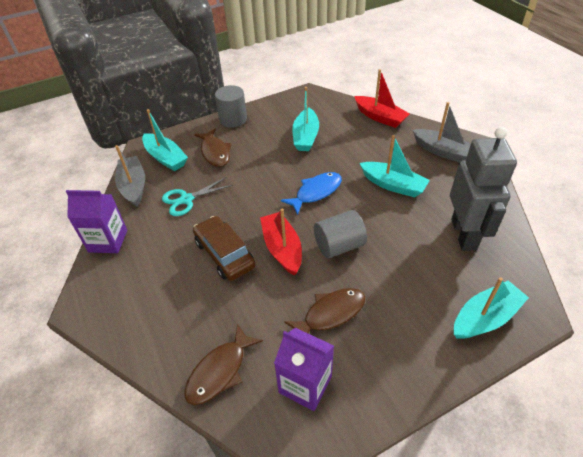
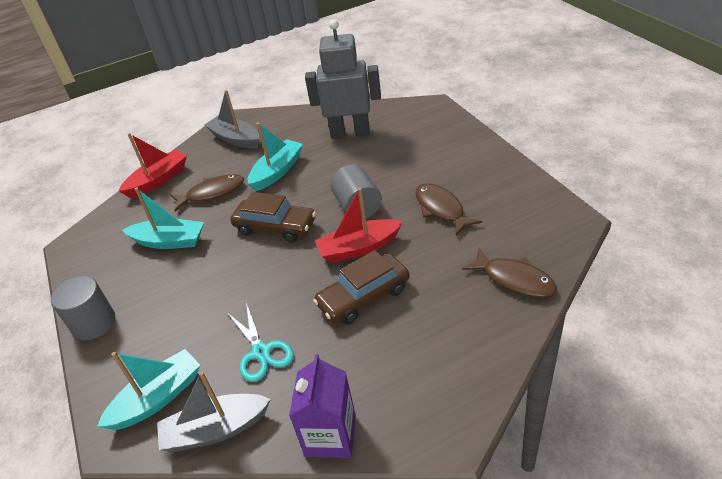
camera: 85 degrees left, 5 degrees down
(215, 152) = (167, 334): brown fish -> brown fish (212, 193)
(305, 384) = (516, 221): purple carton -> none
(316, 192) = (275, 227): blue fish -> brown car
(443, 152) = (236, 139): grey boat -> grey boat turned 90 degrees counterclockwise
(485, 318) = (438, 128): turquoise boat -> none

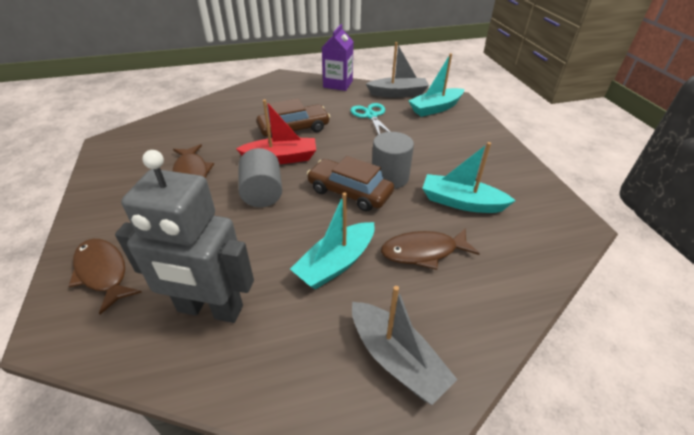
camera: 175 degrees left, 0 degrees up
(94, 323) = (503, 151): grey cylinder -> grey cylinder (389, 177)
(158, 180) = (511, 297): red boat -> none
(514, 280) = (190, 119): brown fish -> brown fish (103, 272)

